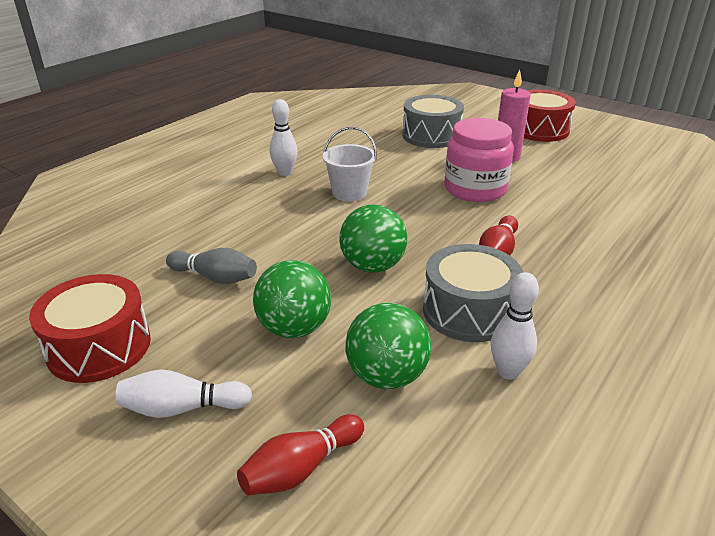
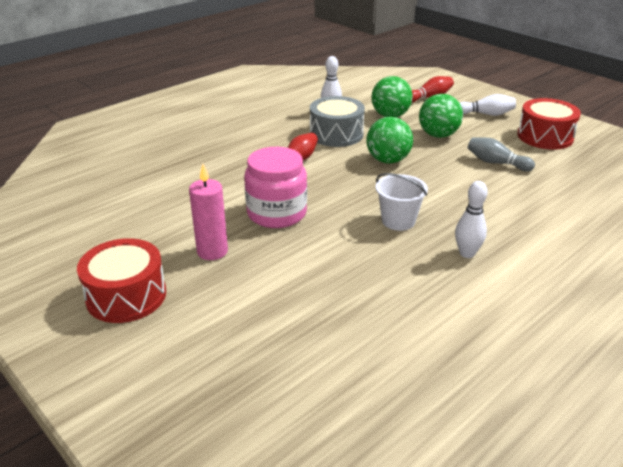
camera: 170 degrees left, 0 degrees up
(431, 136) = (278, 300): grey drum -> none

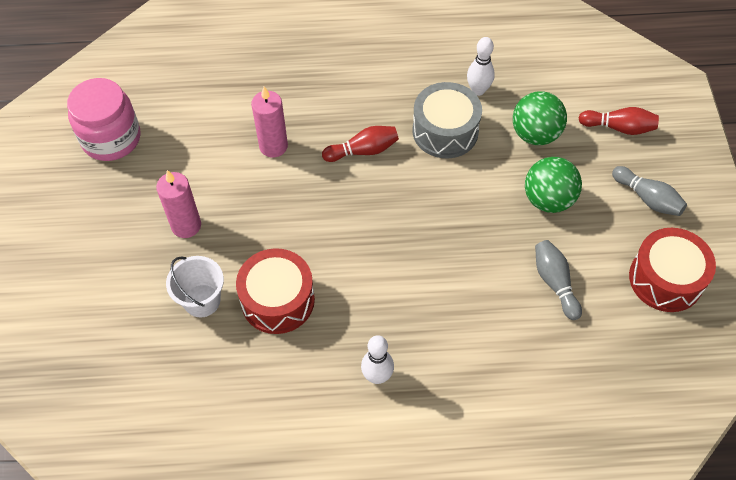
camera: 40 degrees right, 25 degrees up
(126, 296) = (90, 232): red drum -> red drum (277, 300)
(228, 185) = (273, 146): none -> pink candle
(277, 213) = (276, 213): pink jar -> pink jar (111, 138)
(388, 160) = (450, 206): green ball -> none
(398, 221) = (365, 295): white bucket -> white bucket (202, 300)
(486, 114) = (647, 198): white bowling pin -> grey bowling pin

